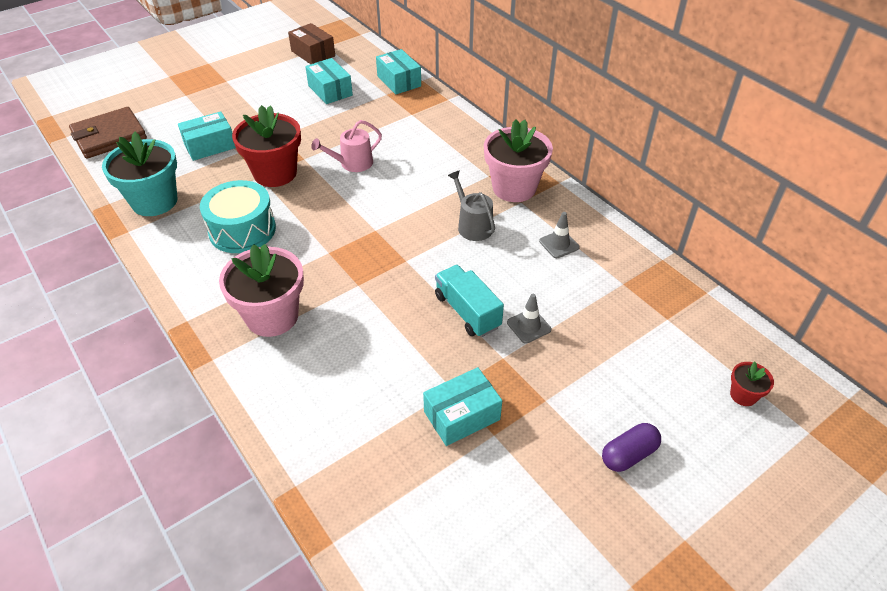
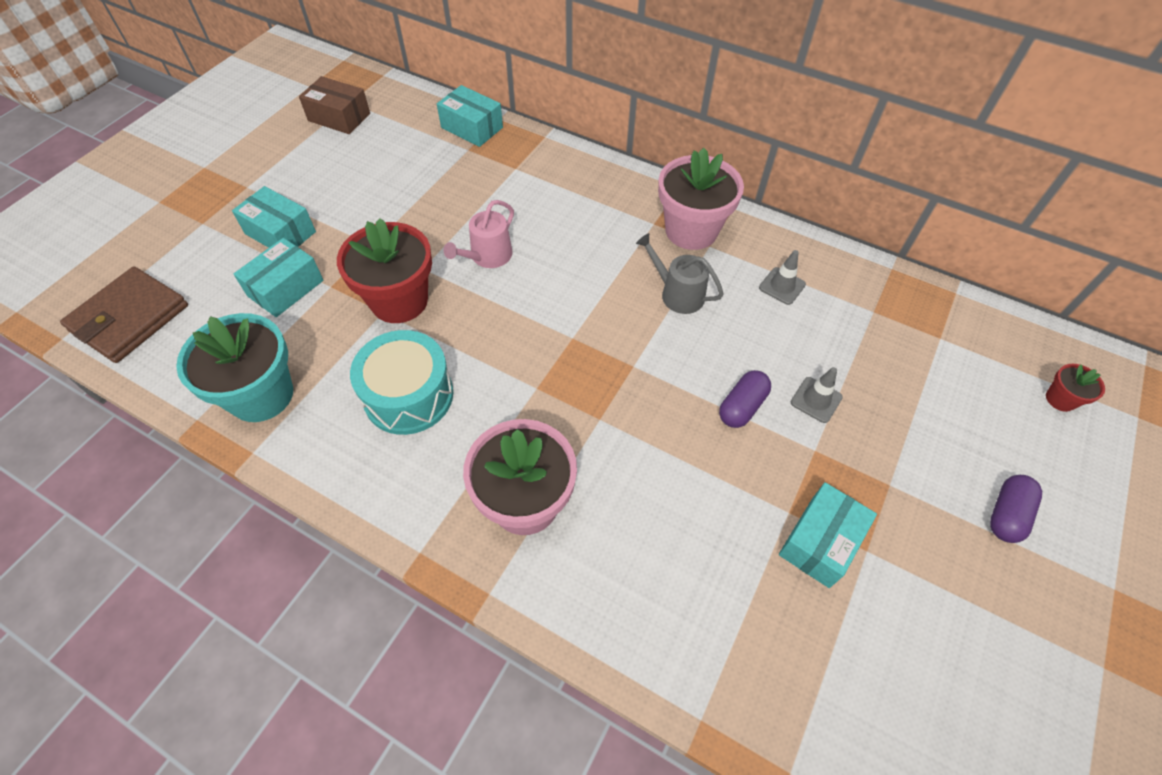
camera: 25 degrees left, 10 degrees up
(330, 90) = (395, 163): turquoise box -> turquoise box (280, 233)
(467, 311) = (742, 406): turquoise truck -> purple capsule

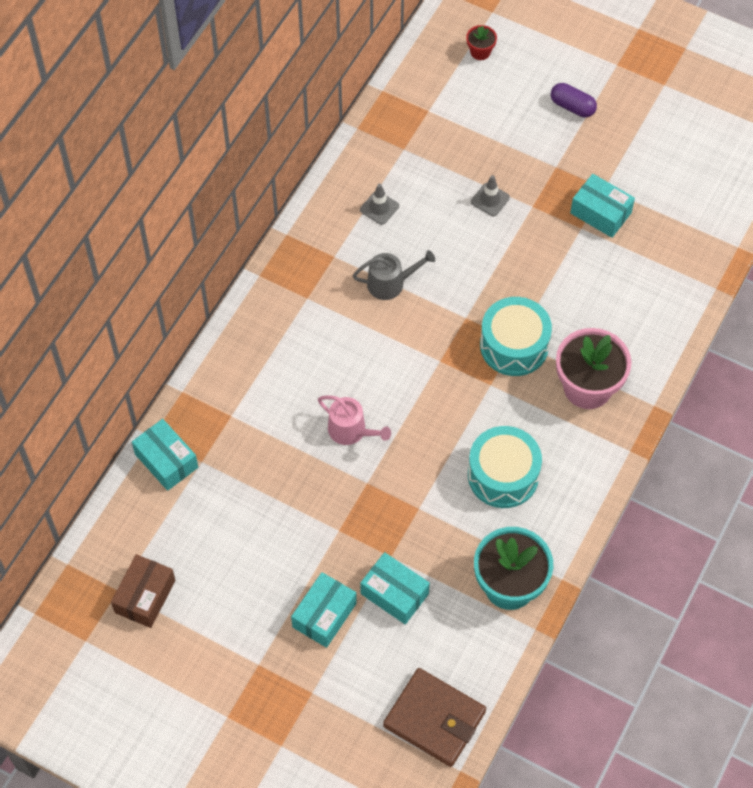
camera: 90 degrees left, 5 degrees up
(399, 301) = (405, 496): red flower pot -> none
(472, 127) = (166, 461): turquoise box -> turquoise box turned 75 degrees counterclockwise
(592, 416) = (514, 345): none -> turquoise drum
(678, 294) = (390, 283): grey watering can -> grey watering can turned 135 degrees counterclockwise
(691, 230) = (315, 269): pink flower pot -> none
(742, 406) = (499, 247): purple capsule -> none

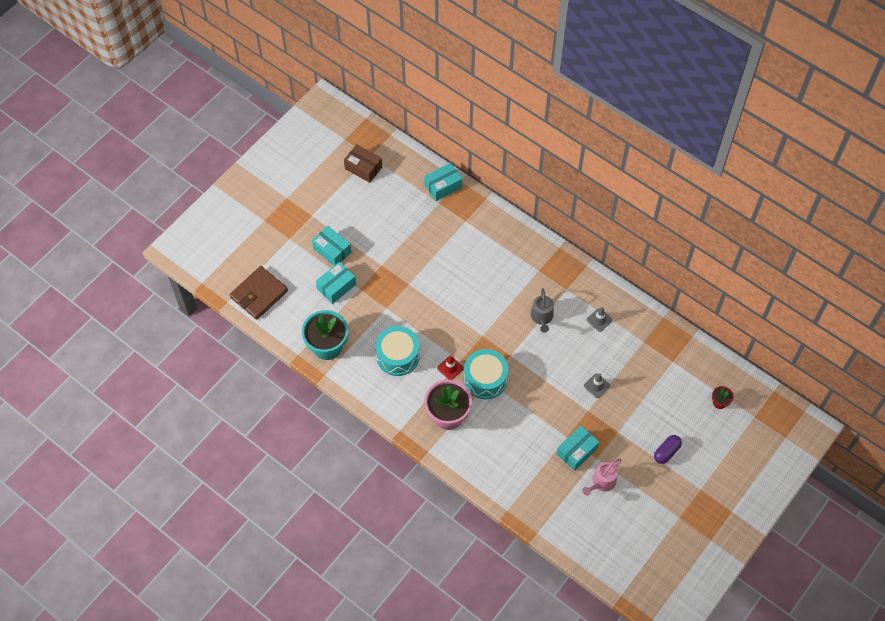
camera: 100 degrees right, 0 degrees up
(351, 430) = (443, 280): pink watering can -> pink watering can (602, 482)
(506, 396) = (450, 368): none -> red traffic cone

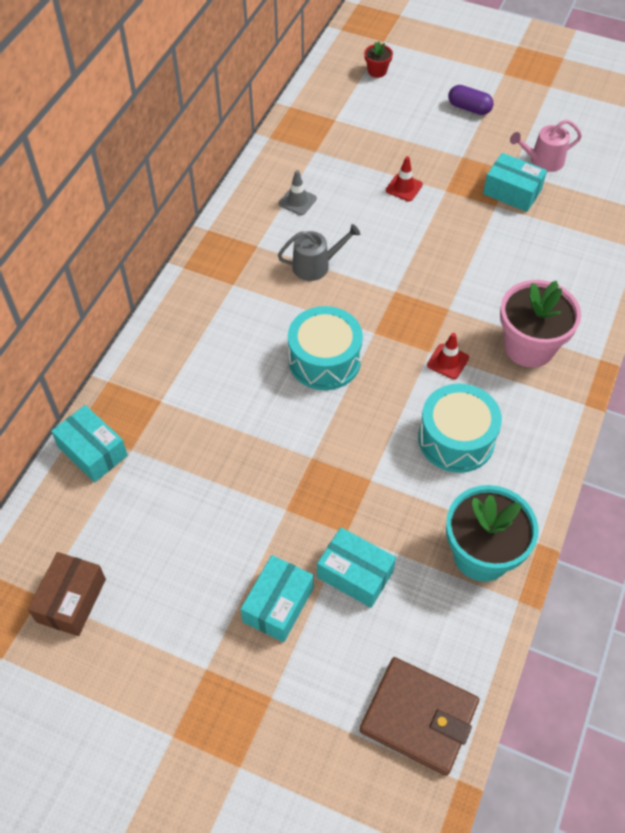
camera: 105 degrees left, 5 degrees down
(485, 379) = (447, 313): turquoise drum -> turquoise drum (324, 360)
(596, 386) = (404, 187): grey traffic cone -> red traffic cone
(602, 482) = (543, 160): pink watering can -> pink watering can turned 135 degrees clockwise

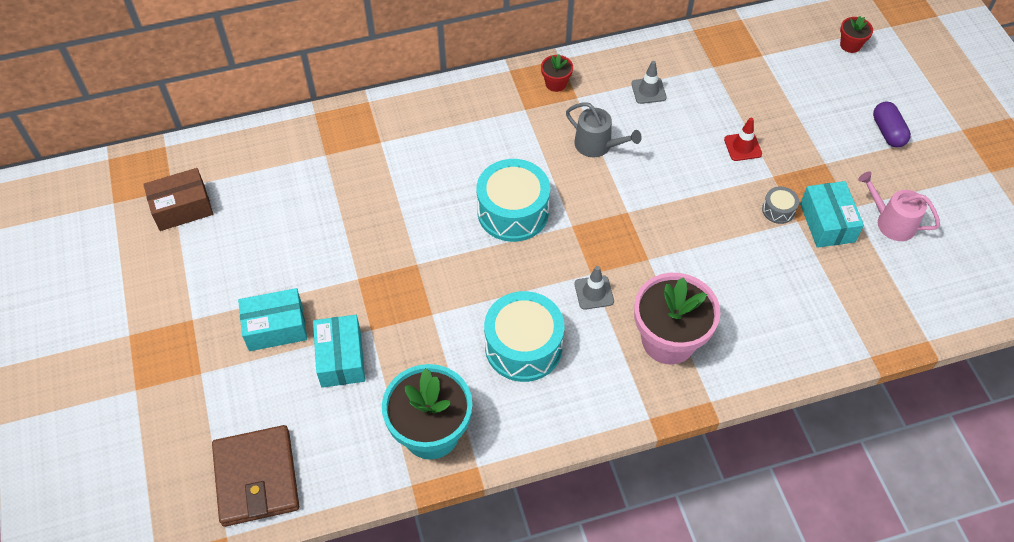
camera: 50 degrees right, 0 degrees up
(92, 451) = (304, 135): turquoise box -> none
(229, 248) = (556, 83): none -> red flower pot
(448, 361) = (594, 292): red traffic cone -> grey traffic cone
(477, 208) = (778, 210): none -> grey drum

